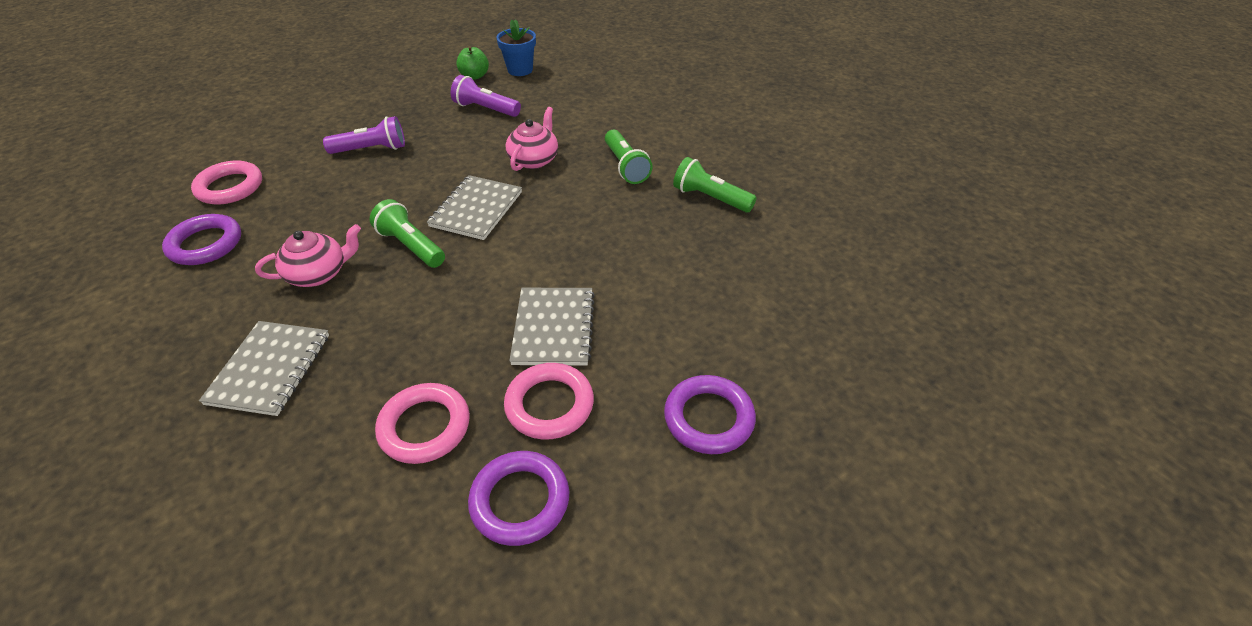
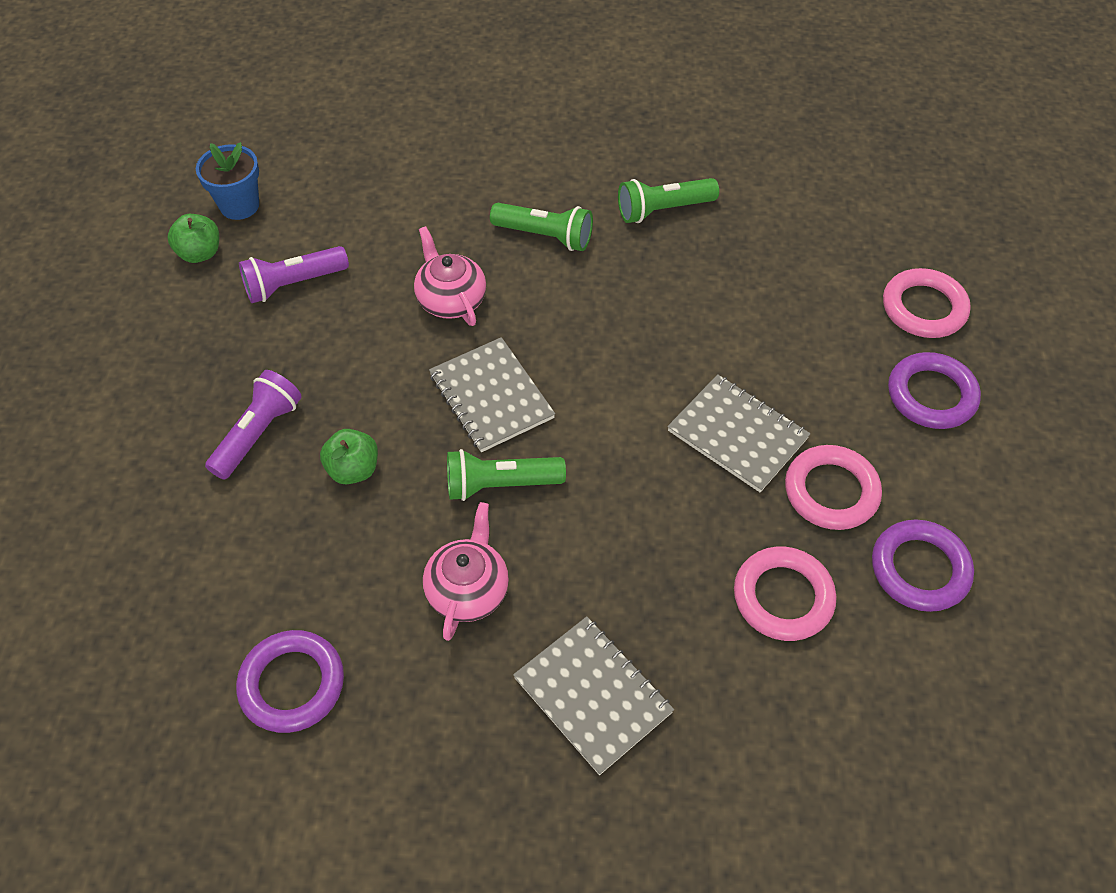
camera: 50 degrees left, 10 degrees up
(230, 187) = (182, 616): pink ring -> pink ring (924, 308)
(374, 190) = (353, 469): none -> green apple

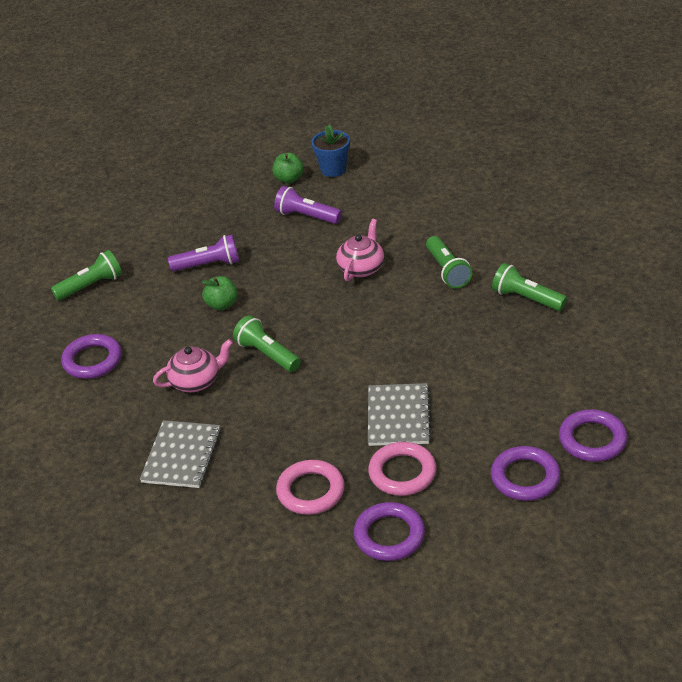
camera: 55 degrees right, 15 degrees down
(132, 588) = (91, 286): none -> green flashlight
(491, 396) = (317, 319): grey notebook -> none
(924, 308) = (592, 439): pink ring -> purple ring

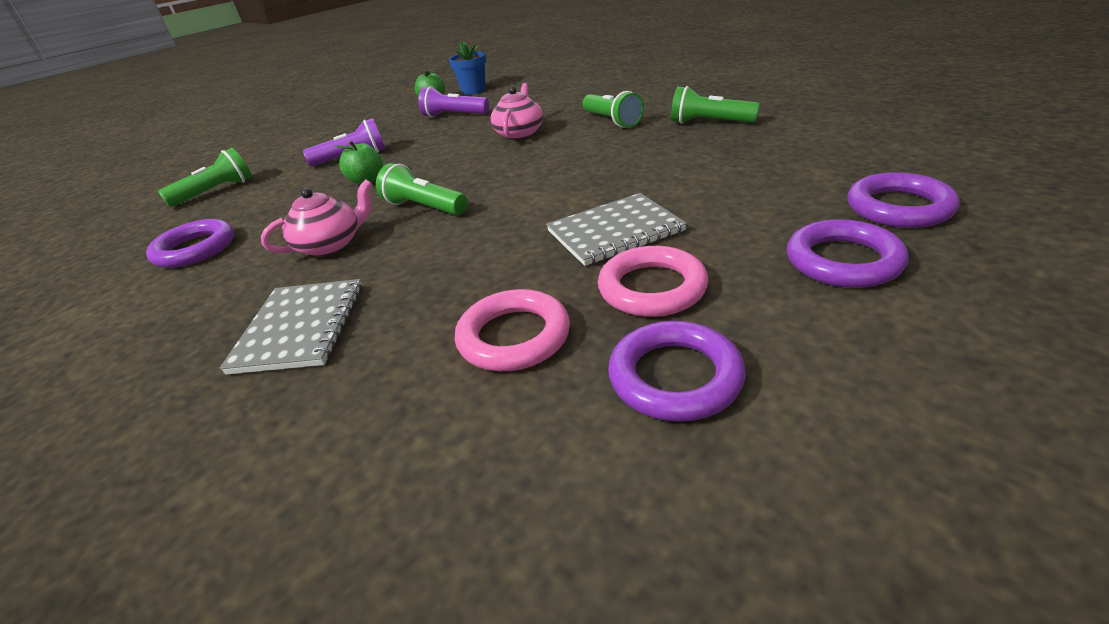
camera: 10 degrees left, 5 degrees down
(398, 416) = (615, 231): grey notebook -> grey notebook turned 75 degrees clockwise

